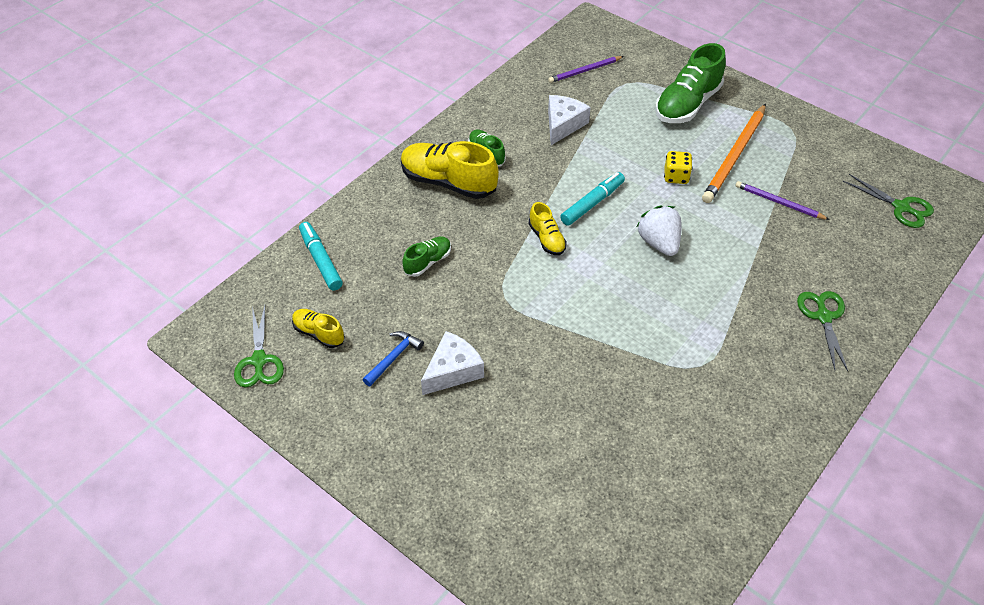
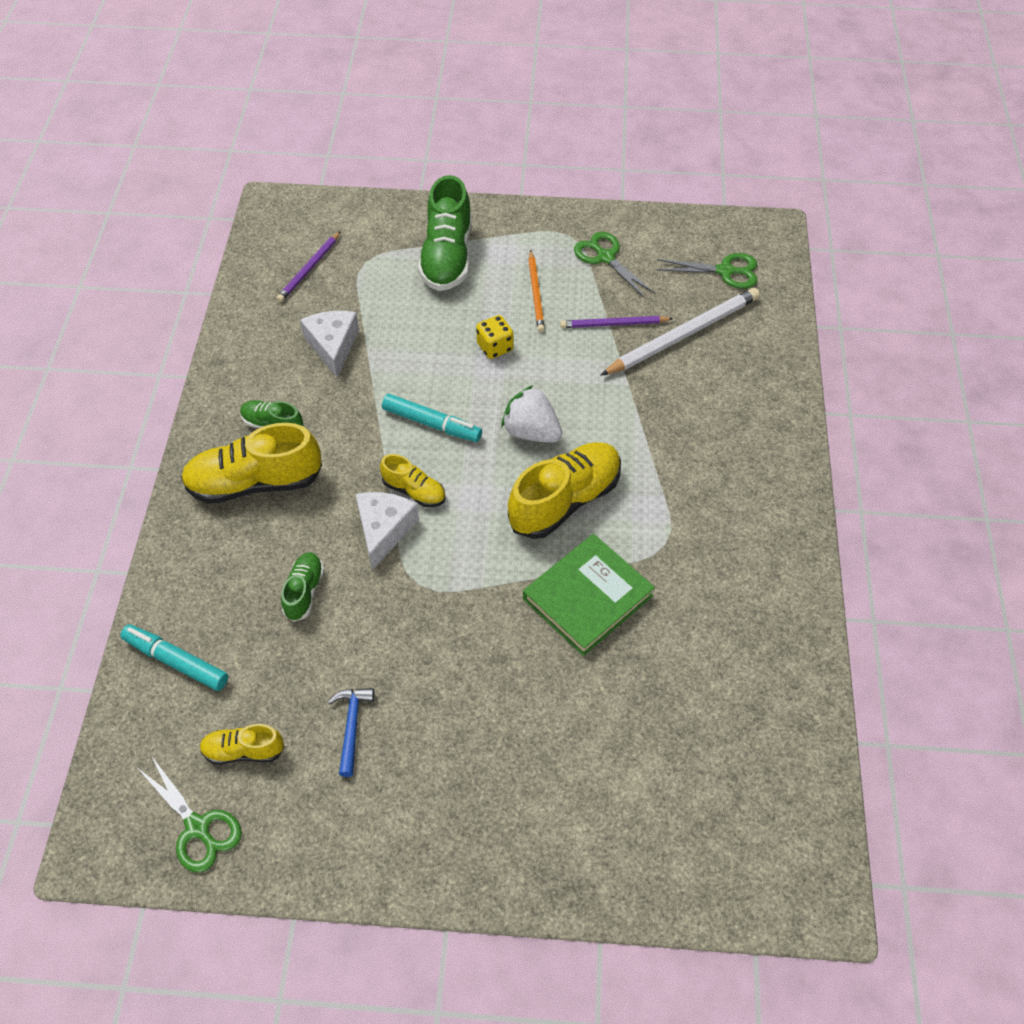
camera: 35 degrees left, 5 degrees up
(453, 371) = (427, 701): white cheese -> white cheese (383, 530)
(592, 203) = (431, 423): turquoise marker -> turquoise marker turned 105 degrees clockwise
(614, 369) = (587, 597): none -> green book
(647, 299) = (564, 501): none -> yellow shoe
(734, 156) = (536, 293): orange pencil -> orange pencil, size x0.58
(823, 317) = (737, 426): green scissors -> green scissors (605, 257)
(830, 235) = (683, 335): none -> white pencil

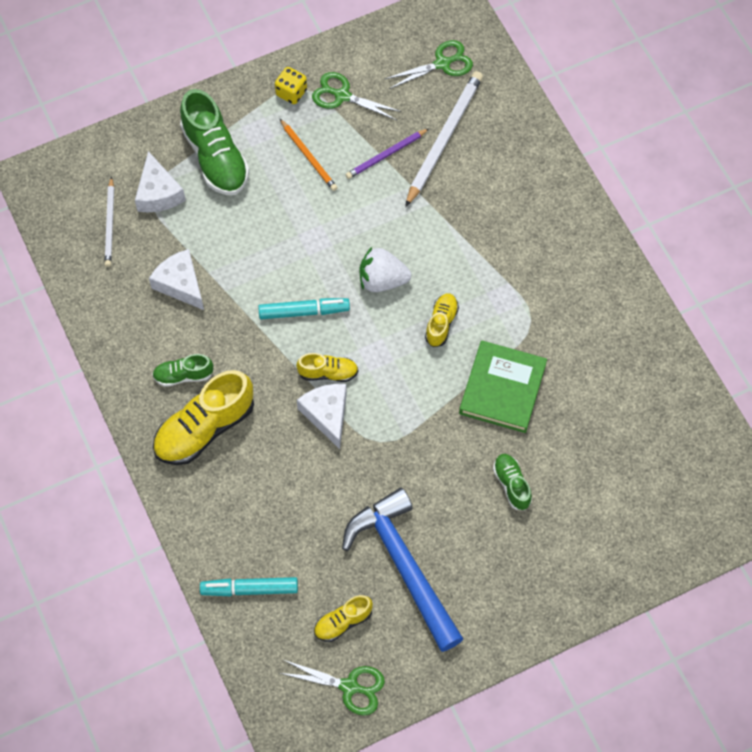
camera: 30 degrees left, 10 degrees up
(304, 592) = (302, 491): green shoe -> green shoe (511, 485)
(309, 269) = (110, 224): purple pencil -> white pencil
(351, 726) = (403, 565): blue hammer -> blue hammer, size x2.36
(372, 263) = (158, 193): none -> white cheese
(495, 347) = (308, 221): yellow dice -> yellow dice (291, 92)
(564, 501) = (441, 323): yellow shoe -> yellow shoe, size x0.53

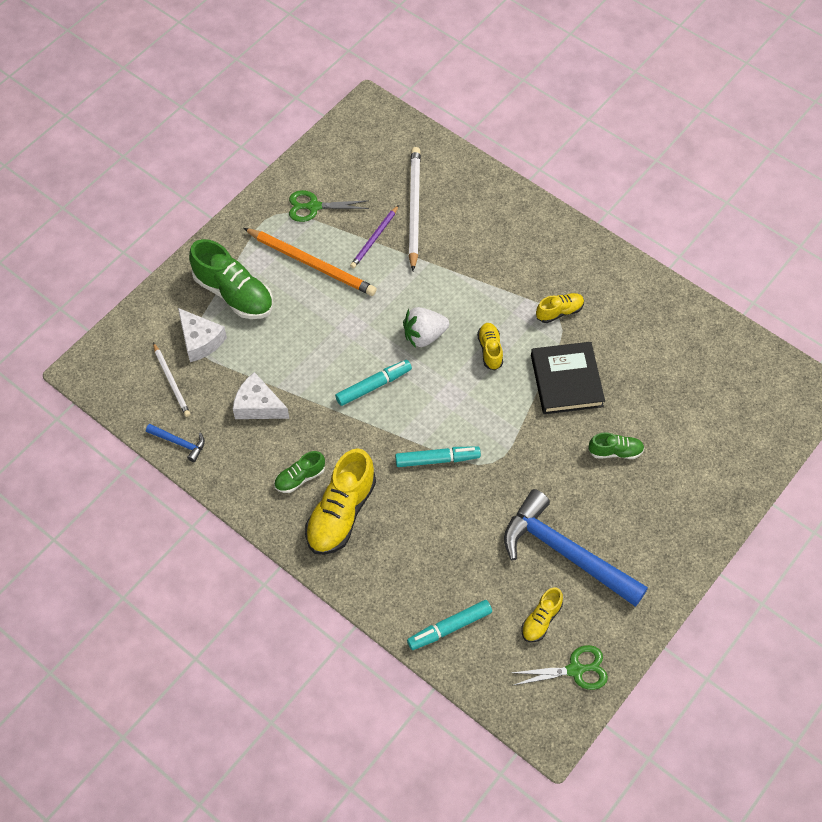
camera: 25 degrees left, 5 degrees down
(87, 290) = (179, 443): none -> blue hammer
(291, 92) = (270, 220): yellow dice -> none
(309, 157) = (312, 264): orange pencil -> orange pencil, size x1.73
(327, 415) = (437, 459): white cheese -> turquoise marker
(328, 373) = (419, 426): yellow shoe -> yellow shoe (559, 312)
(442, 64) = (381, 153): green scissors -> none
(502, 389) = (566, 380): green book -> black book
(511, 485) = (615, 451): green shoe -> green shoe turned 135 degrees clockwise

